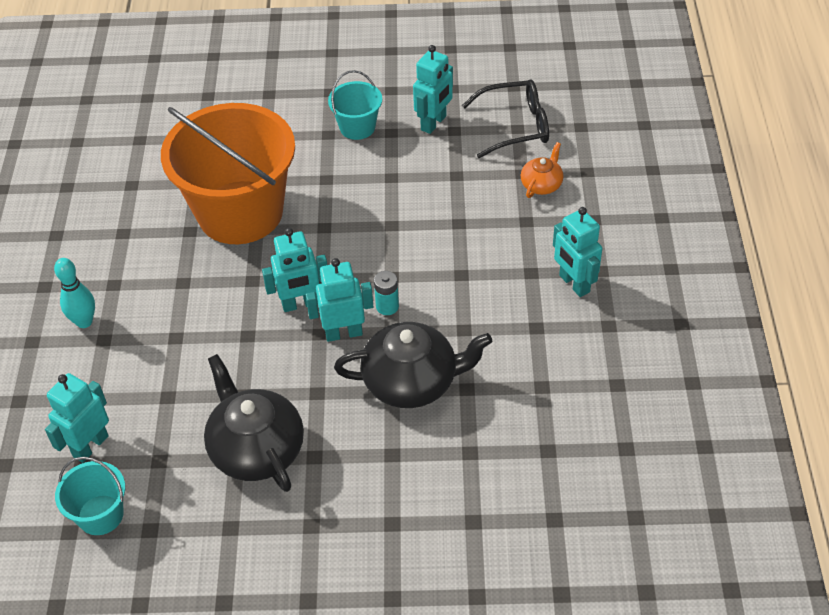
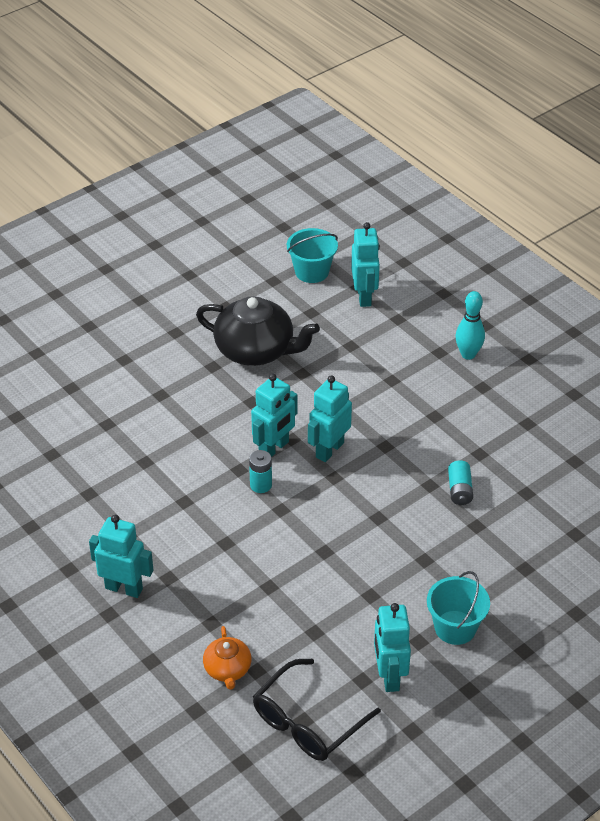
camera: 140 degrees right, 5 degrees down
(240, 212) = (459, 490): orange bucket -> turquoise battery
(411, 381) = (190, 444): black teapot -> none

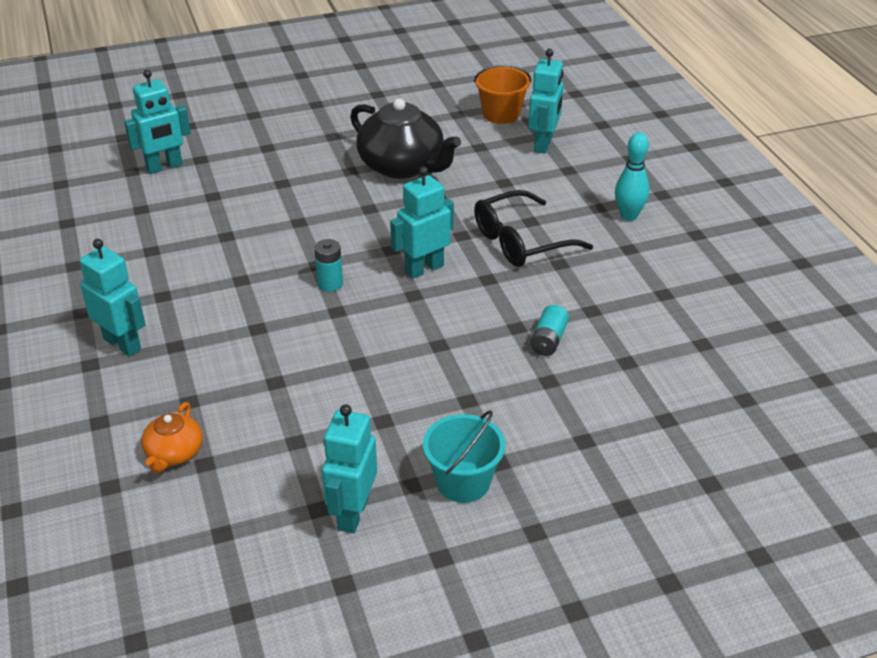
camera: 20 degrees right, 5 degrees down
(274, 448) = (366, 254): turquoise robot -> turquoise robot (164, 167)
(307, 722) = (225, 536): black glasses -> black glasses (520, 241)
(312, 271) = (501, 114): turquoise bucket -> orange bucket

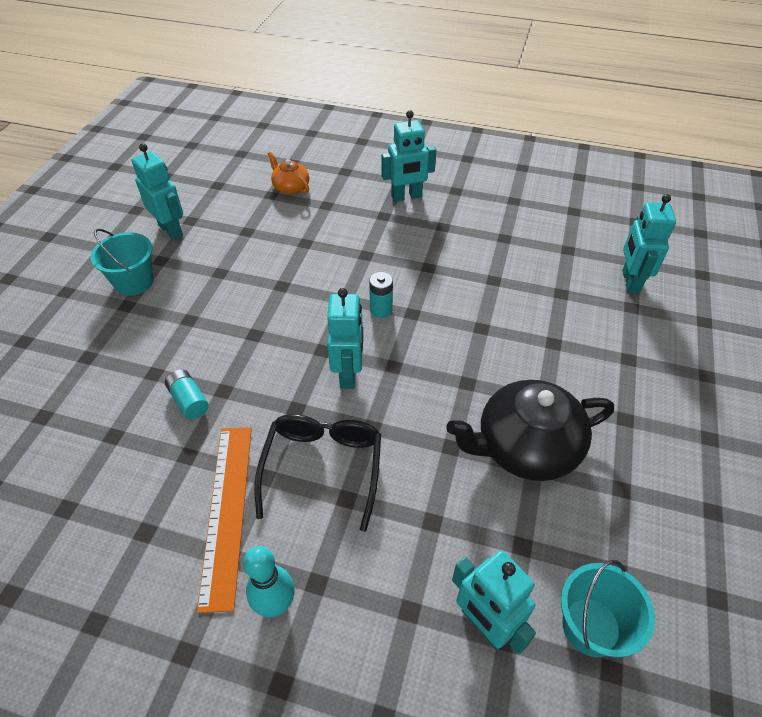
camera: 125 degrees right, 10 degrees up
(501, 114) = (591, 626): orange bucket -> turquoise bucket
(604, 266) = (227, 511): none -> orange ruler

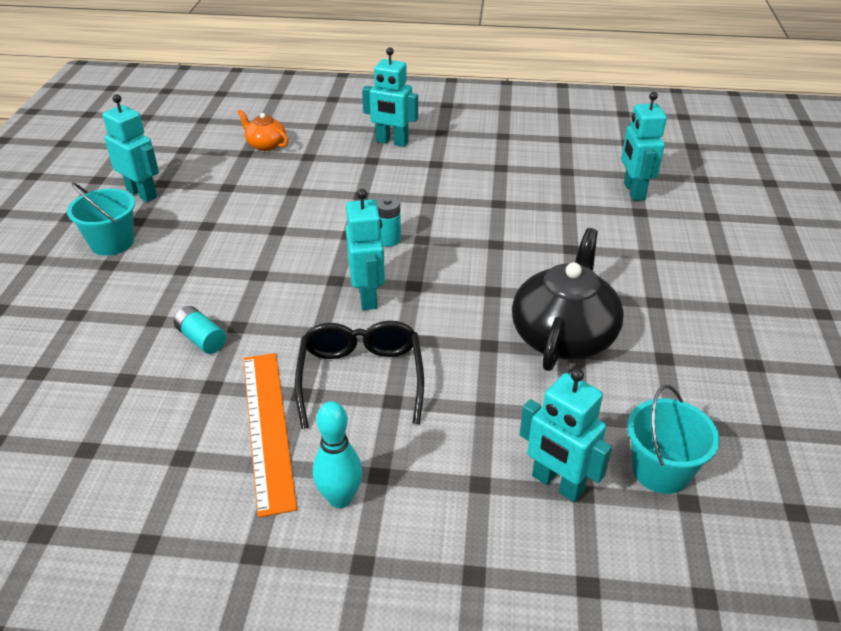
camera: 10 degrees left, 10 degrees down
(406, 197) = (392, 142): turquoise robot -> turquoise robot turned 45 degrees clockwise
(526, 447) = (563, 336): black teapot -> black teapot turned 135 degrees clockwise

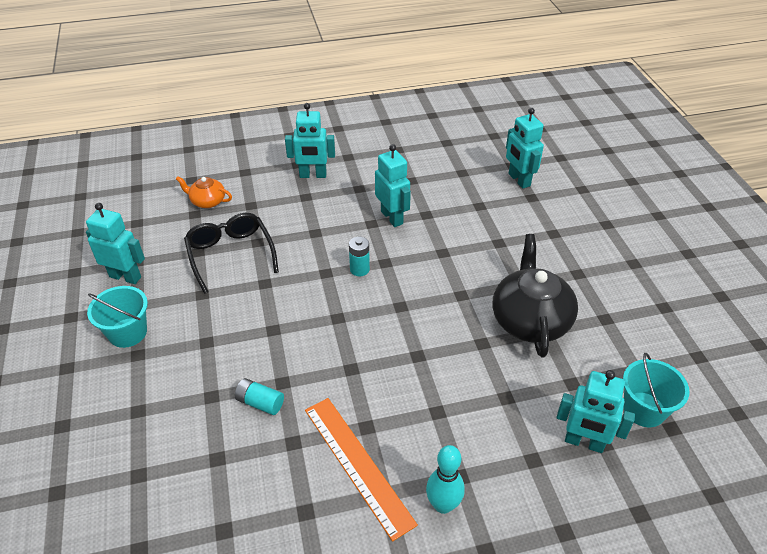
camera: 20 degrees left, 5 degrees up
(361, 378) = (404, 399): black glasses -> black glasses (230, 255)
(368, 297) = (371, 326): turquoise robot -> turquoise robot (392, 217)

